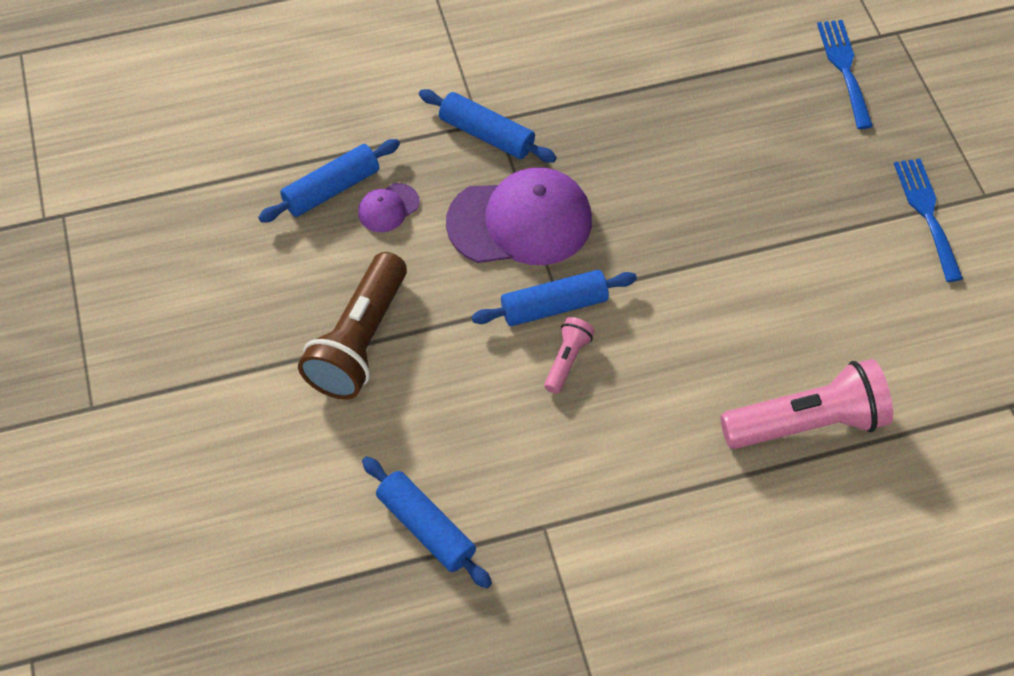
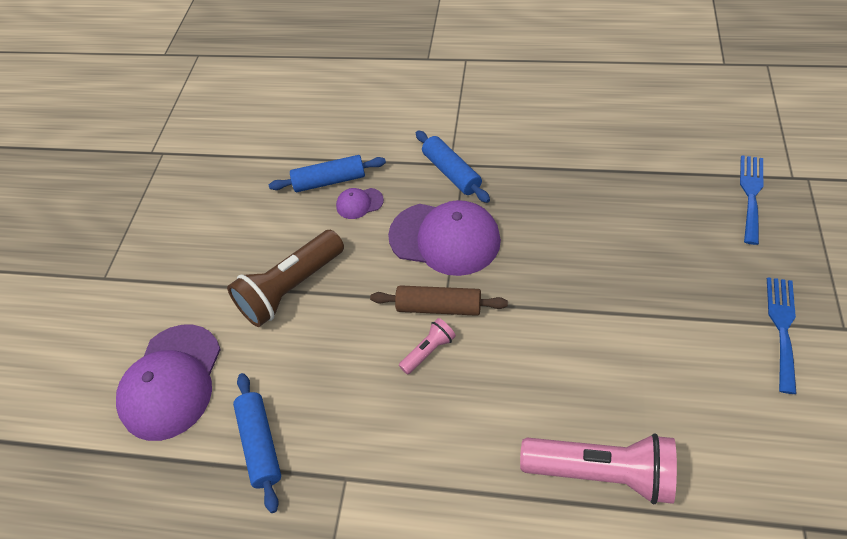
camera: 30 degrees right, 5 degrees down
(272, 500) = (171, 382): none -> purple cap
(554, 306) = (439, 307): blue rolling pin -> brown rolling pin

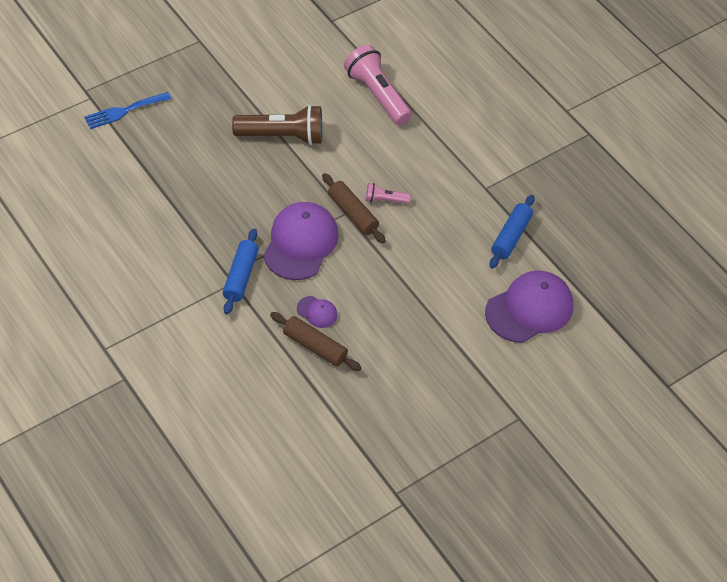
camera: 145 degrees left, 0 degrees up
(291, 288) = (416, 299): brown flashlight -> brown flashlight (282, 136)
(329, 181) = (315, 346): blue rolling pin -> brown rolling pin
(445, 238) = (300, 243): purple cap -> purple cap turned 45 degrees clockwise
(782, 327) = (222, 63): blue fork -> none

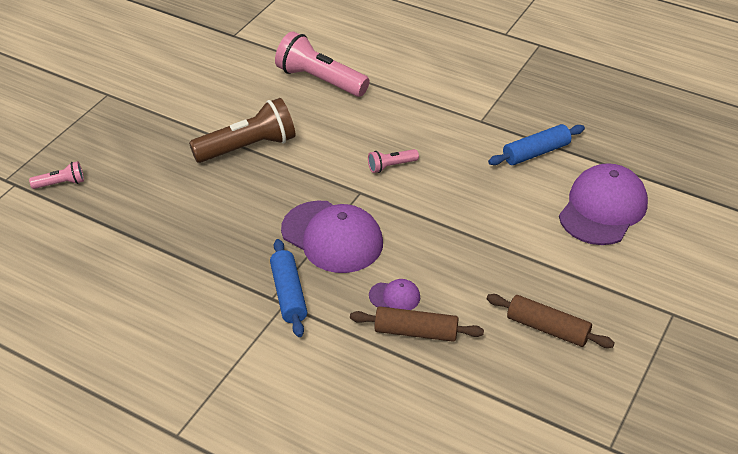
camera: 20 degrees left, 10 degrees down
(124, 111) = (61, 183): blue fork -> pink flashlight
(300, 243) = (332, 237): purple cap -> purple cap turned 135 degrees clockwise
(352, 213) = (367, 190): brown rolling pin -> brown rolling pin (547, 328)
(511, 236) = (536, 153): blue rolling pin -> blue rolling pin turned 60 degrees clockwise

